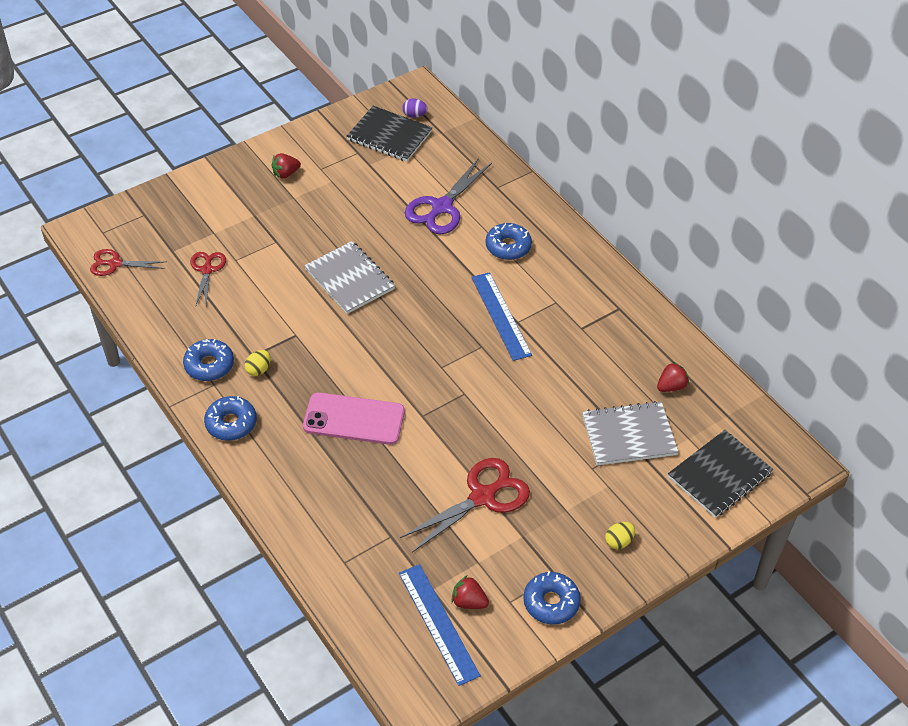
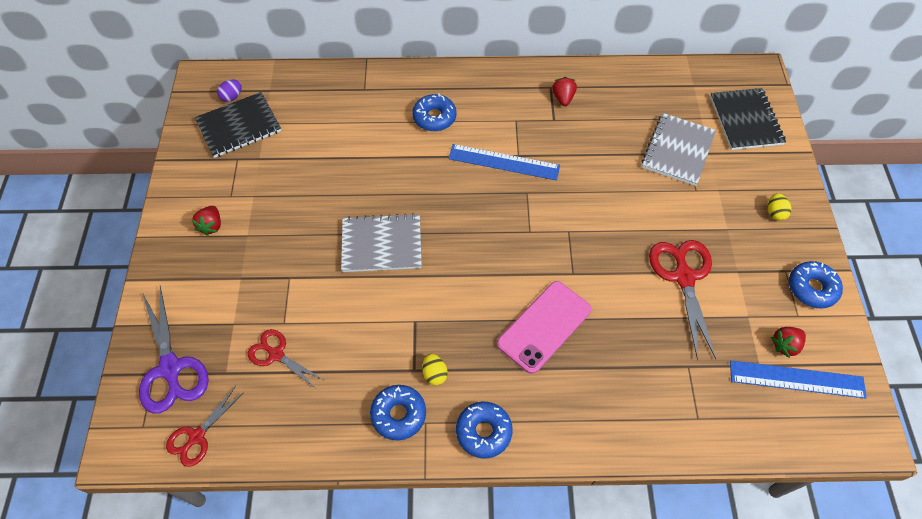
camera: 55 degrees left, 10 degrees up
(442, 207) = (354, 136): purple scissors -> purple scissors (170, 368)
(671, 386) = (647, 100): red strawberry -> red strawberry (563, 98)

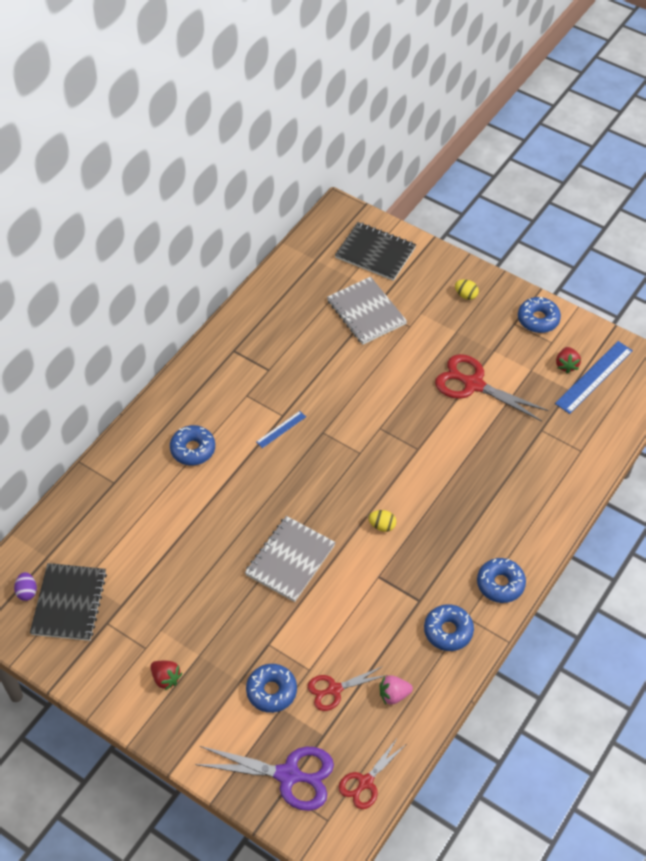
camera: 55 degrees left, 5 degrees down
(197, 436) = (365, 782): red scissors -> red scissors turned 60 degrees clockwise
(245, 307) = (271, 691): none -> blue donut
(301, 407) = (394, 695): none -> pink strawberry
(434, 374) = (432, 588): yellow egg -> yellow egg (382, 526)
(504, 162) = (281, 429): blue ruler -> blue ruler, size x0.53
(544, 326) = (447, 495): pink phone -> none
(563, 98) = (252, 350): red strawberry -> none

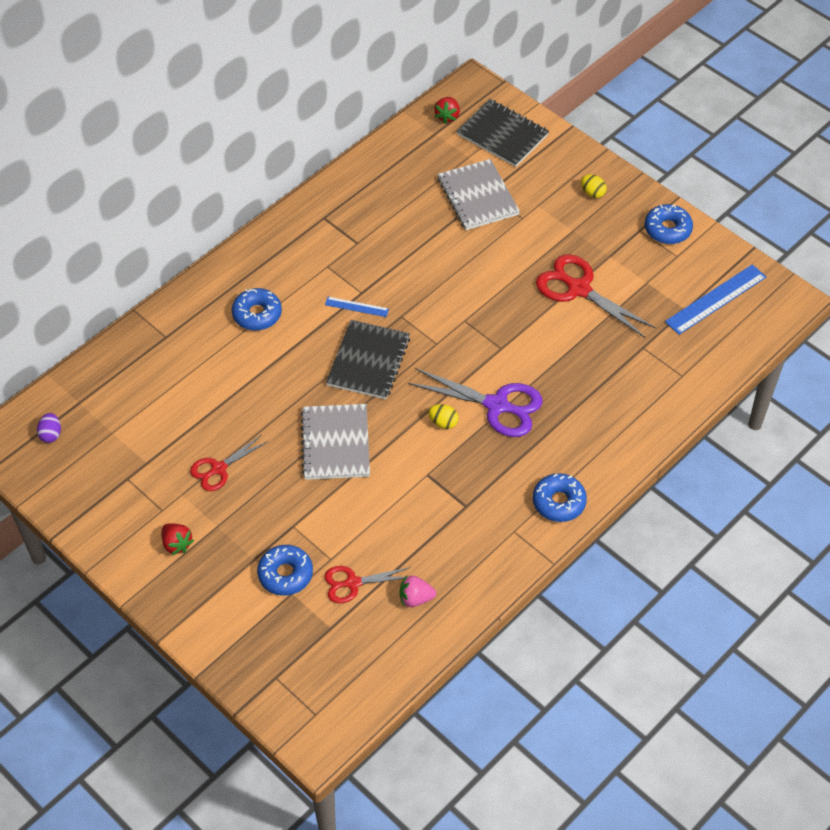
camera: 10 degrees right, 0 degrees up
(69, 603) = (92, 452): black notebook -> black notebook (368, 361)
(281, 429) = (356, 307): blue ruler -> blue ruler turned 45 degrees clockwise
(288, 775) = (284, 662): purple scissors -> purple scissors (496, 405)
(290, 560) = (336, 443): grey notebook -> grey notebook turned 45 degrees counterclockwise
(365, 782) = (364, 682): red scissors -> red scissors (219, 469)
(448, 631) = (490, 542): blue donut -> none
(566, 365) = (687, 282): red strawberry -> red strawberry (447, 116)

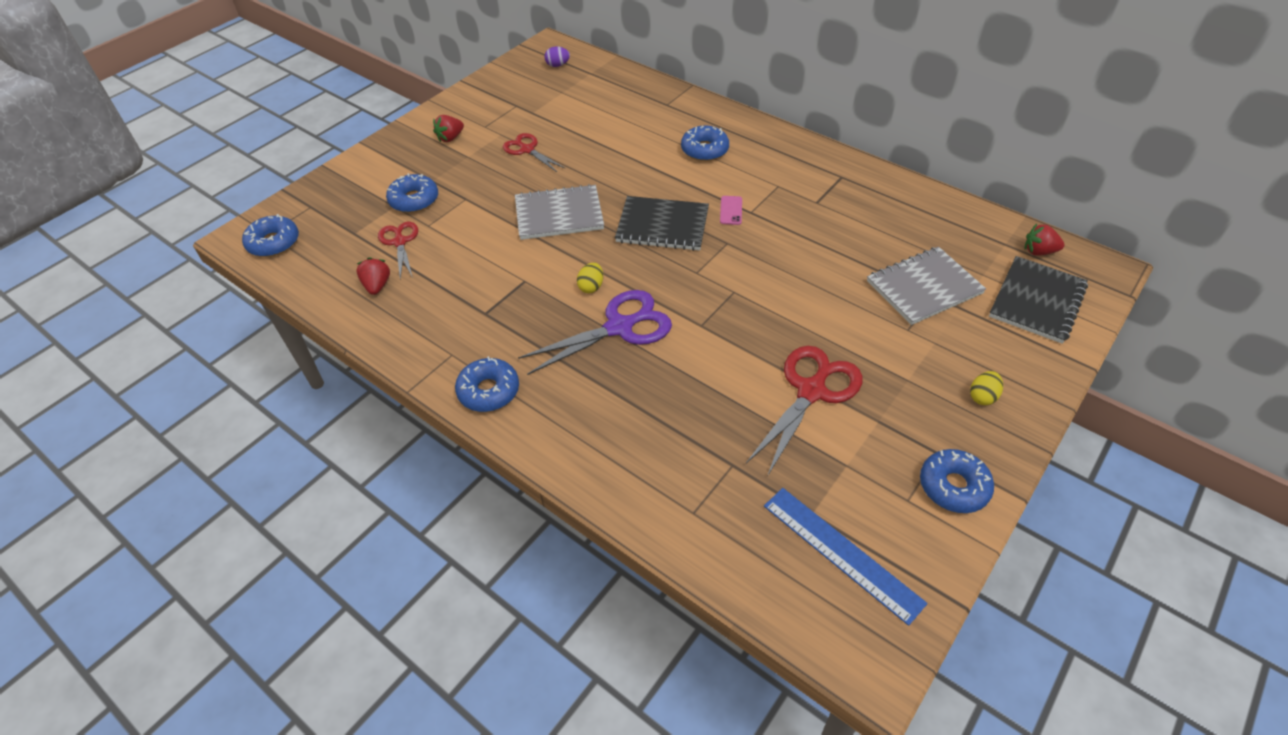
camera: 85 degrees right, 5 degrees down
(332, 705) = (273, 243): none -> blue donut
(356, 307) = (731, 210): blue ruler -> pink phone
(415, 598) = (377, 285): pink strawberry -> red strawberry
(496, 405) = (619, 327): purple scissors -> purple scissors turned 135 degrees counterclockwise

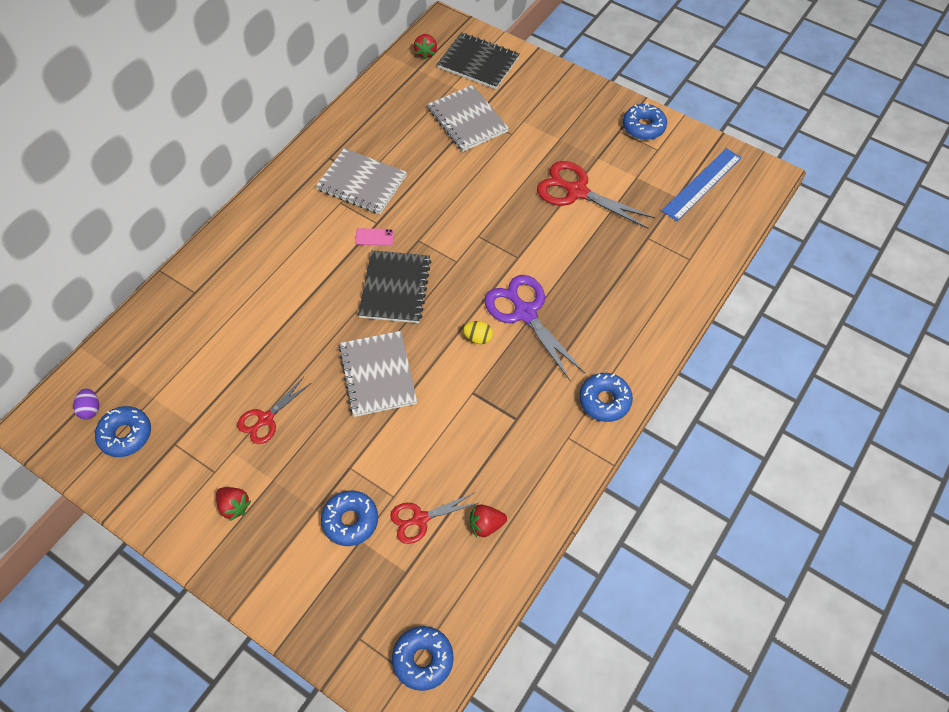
camera: 95 degrees left, 10 degrees up
(704, 150) = (280, 258): blue donut -> blue donut (126, 435)
(807, 200) = (362, 183): none -> grey notebook
(982, 396) = (569, 103): yellow egg -> none

